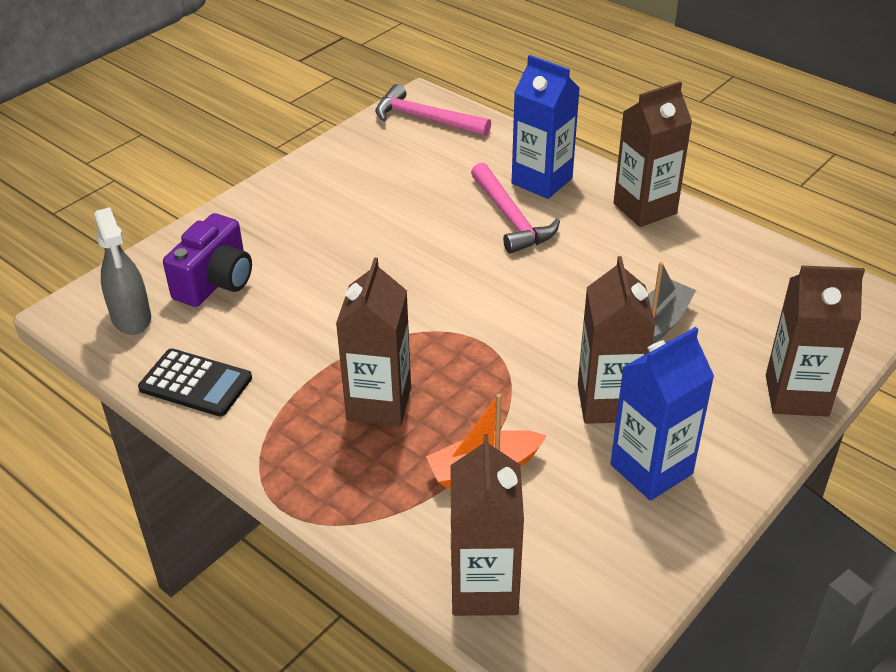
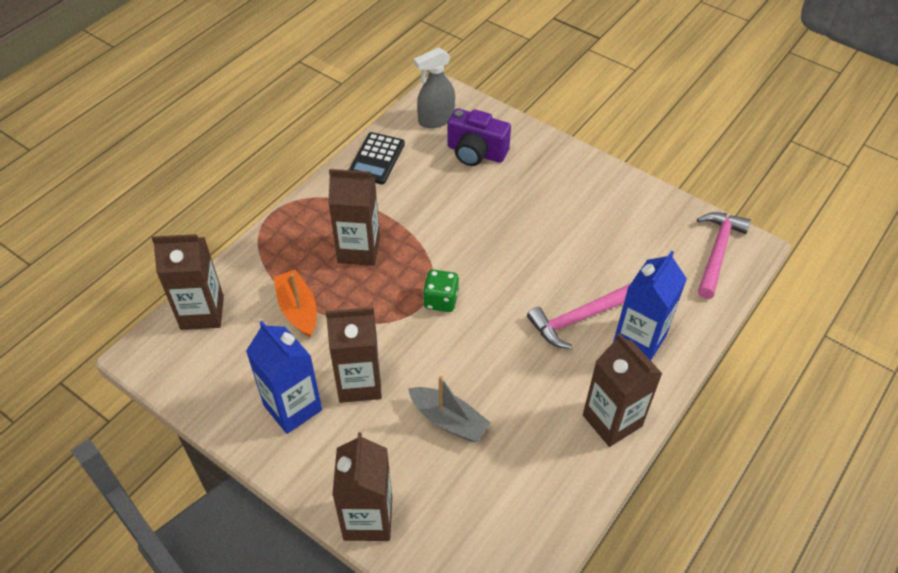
camera: 85 degrees right, 10 degrees up
(477, 325) = (441, 300): none -> green dice

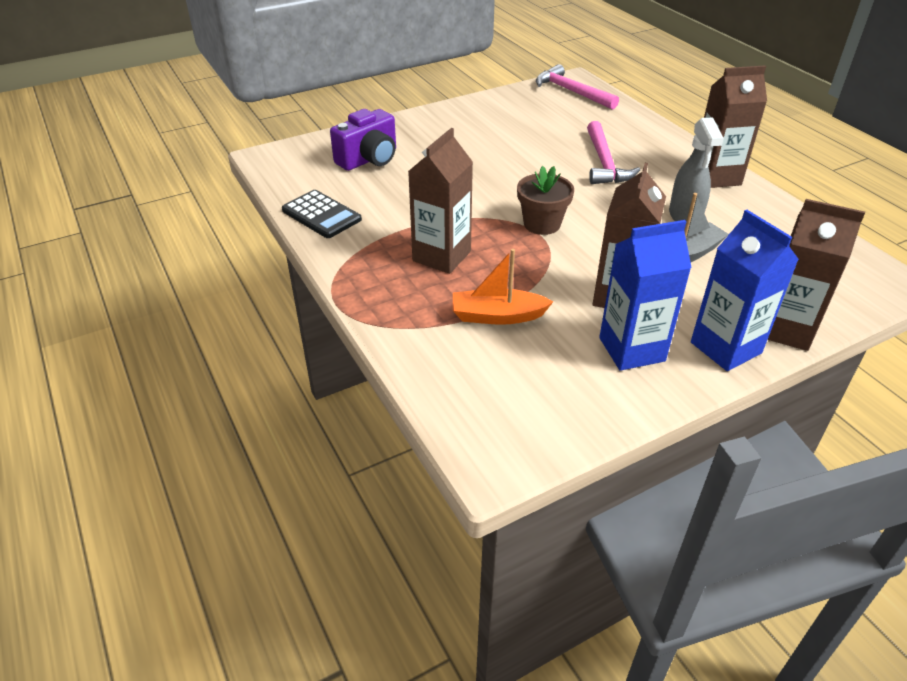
camera: 65 degrees left, 10 degrees down
(202, 313) = (455, 393): brown carton -> none
(435, 119) = (301, 168): grey spray bottle -> grey spray bottle (685, 217)
(441, 300) = (542, 224): green dice -> brown flower pot
(639, 340) = (641, 144): blue carton -> blue carton (725, 348)

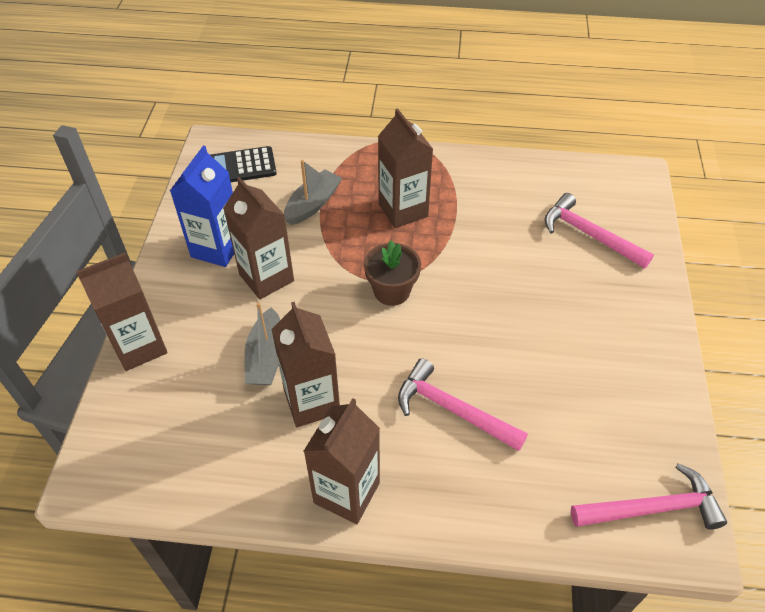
camera: 125 degrees right, 10 degrees up
(321, 215) = (514, 172): black calculator -> black calculator (242, 166)
(369, 159) = (589, 235): purple camera -> pink hammer
(497, 316) = (313, 204): orange boat -> grey boat
(685, 217) = (312, 402): grey spray bottle -> brown carton
(725, 348) = (165, 297): blue carton -> none

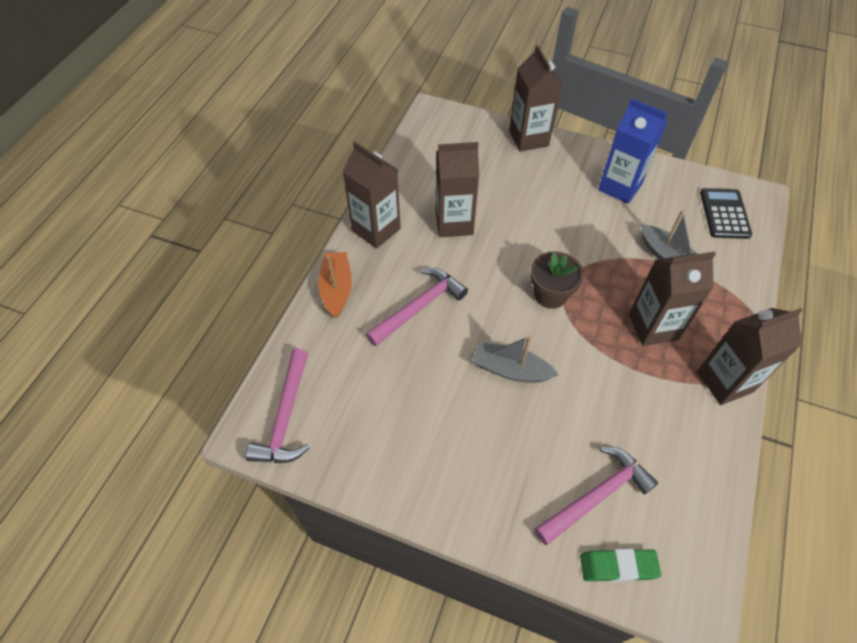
camera: 105 degrees right, 5 degrees up
(266, 278) = (581, 213): brown carton -> brown carton (725, 381)
(266, 357) = (501, 203): grey boat -> grey boat (511, 369)
(460, 511) = (337, 289): none -> orange boat
(637, 217) = (618, 566): none -> green eraser

